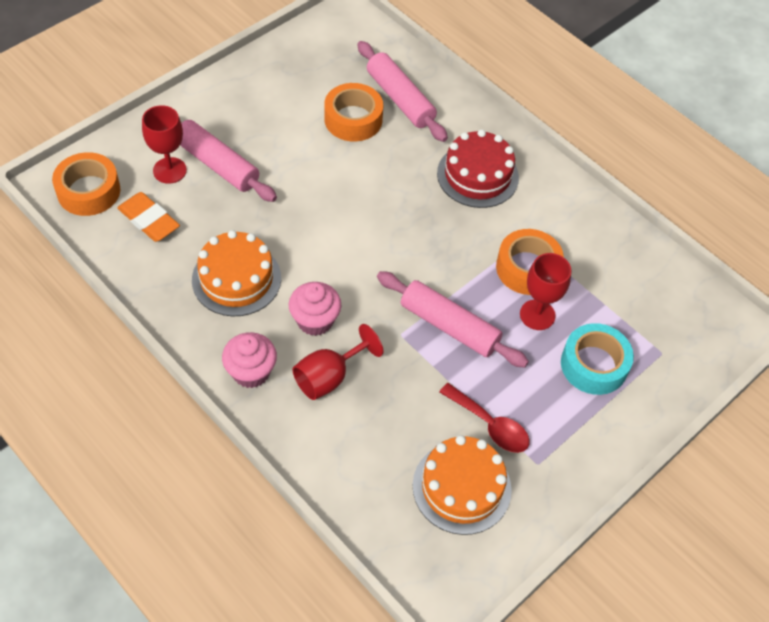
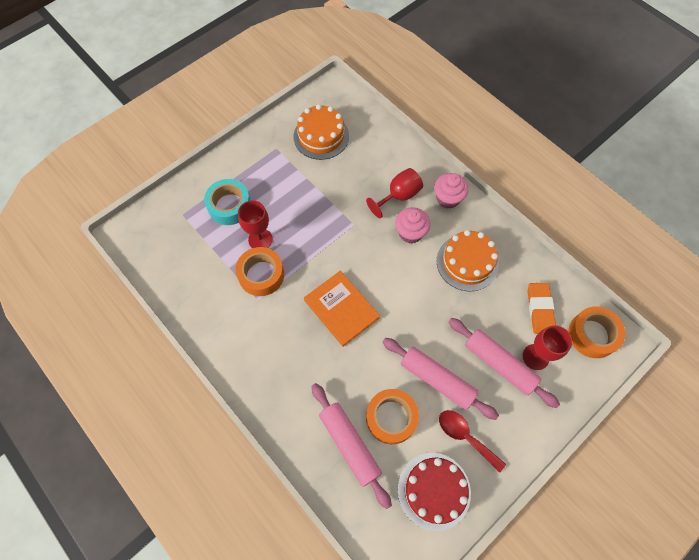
camera: 175 degrees left, 10 degrees up
(149, 220) = (540, 309): orange eraser -> orange eraser turned 45 degrees clockwise
(414, 226) = (341, 309): none -> orange book
(449, 326) = (321, 230): pink rolling pin -> pink rolling pin (437, 380)
(477, 175) = (288, 358): red cake -> red cake (434, 490)
(490, 425) = (301, 169): red spoon -> red spoon (465, 436)

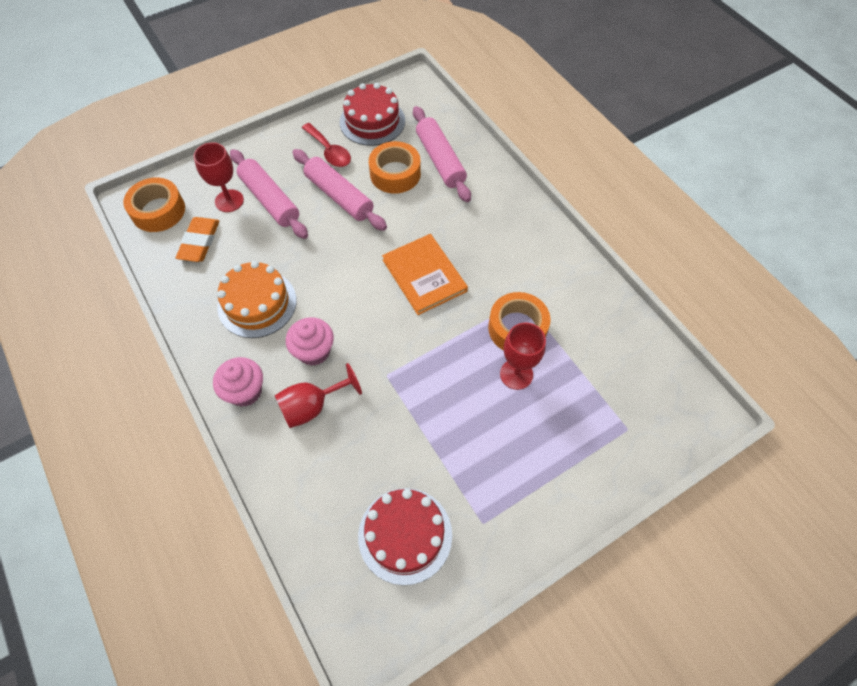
camera: 170 degrees left, 5 degrees down
(229, 206) = (559, 431): turquoise tape -> none
(321, 136) = (405, 535): orange cake -> red cake

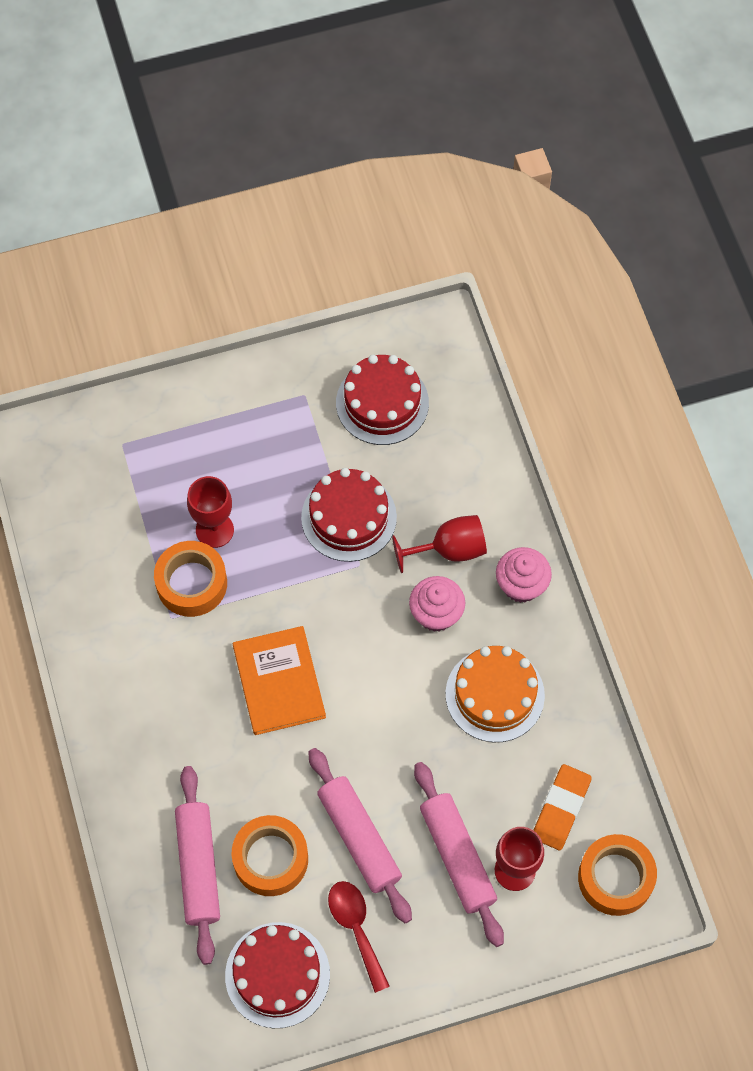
camera: 165 degrees left, 5 degrees up
(406, 413) = (349, 517): none -> red cake

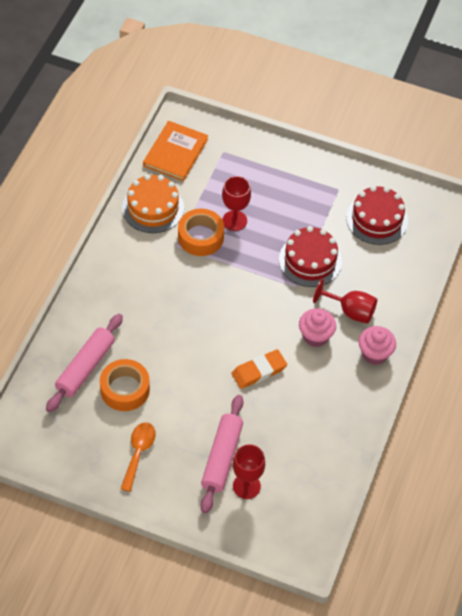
camera: 35 degrees right, 10 degrees down
(277, 974) = (79, 445): red cake -> none
(279, 682) = (204, 311): orange book -> orange book (175, 152)
(356, 928) = (138, 453): red spoon -> orange spoon
(359, 838) = (178, 412): pink rolling pin -> none
(495, 694) = (312, 395): orange cake -> orange cake (153, 208)
(561, 809) = (298, 475): orange eraser -> orange eraser (259, 371)
(615, 878) = (298, 529): orange tape -> none

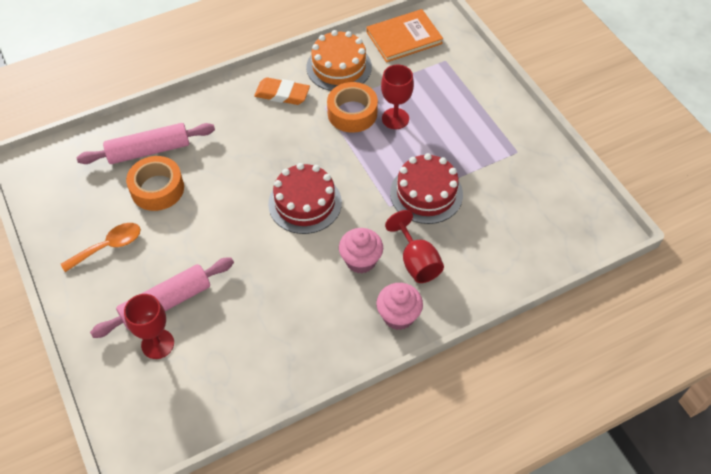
camera: 45 degrees right, 0 degrees up
(259, 371) = (278, 254): orange eraser -> orange eraser (282, 94)
(377, 219) = (528, 200): red cake -> red cake (305, 203)

